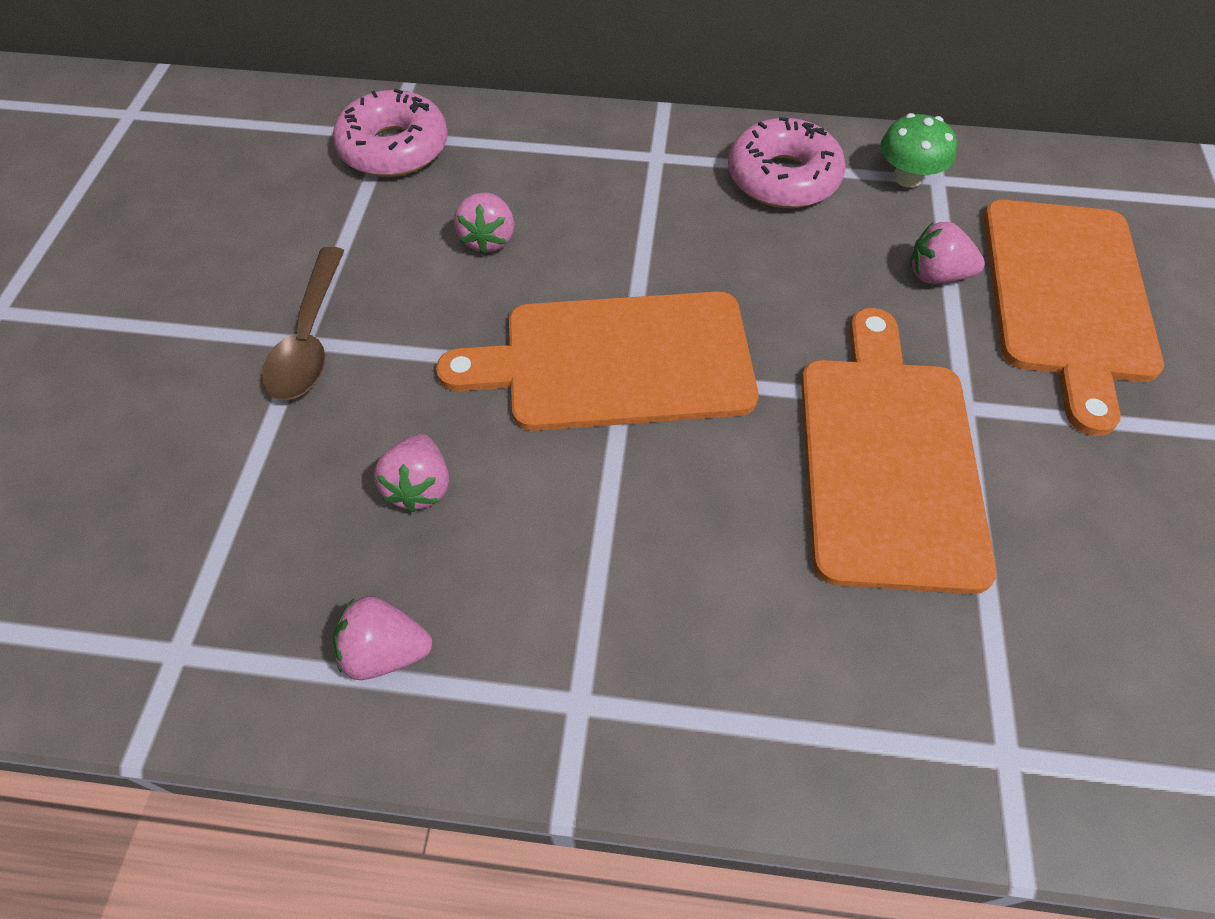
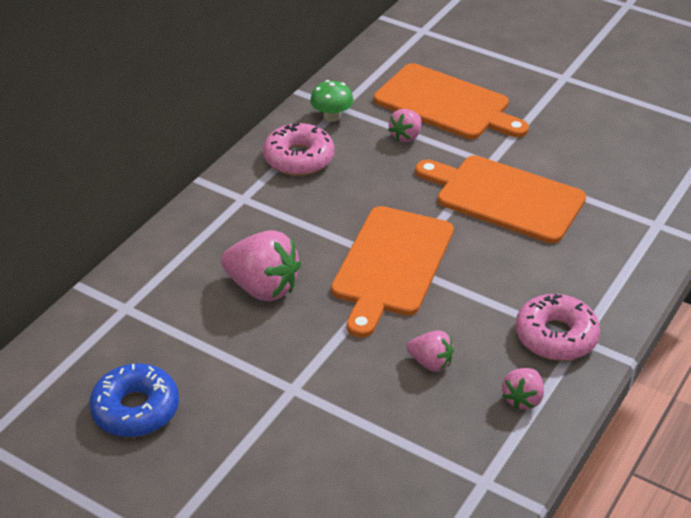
camera: 65 degrees left, 15 degrees down
(215, 208) = (136, 409): none -> blue donut
(309, 338) = (292, 385): brown spoon -> none
(394, 148) = (144, 308): pink donut -> pink donut (556, 336)
(488, 239) = (263, 287): pink strawberry -> pink strawberry, size x1.81

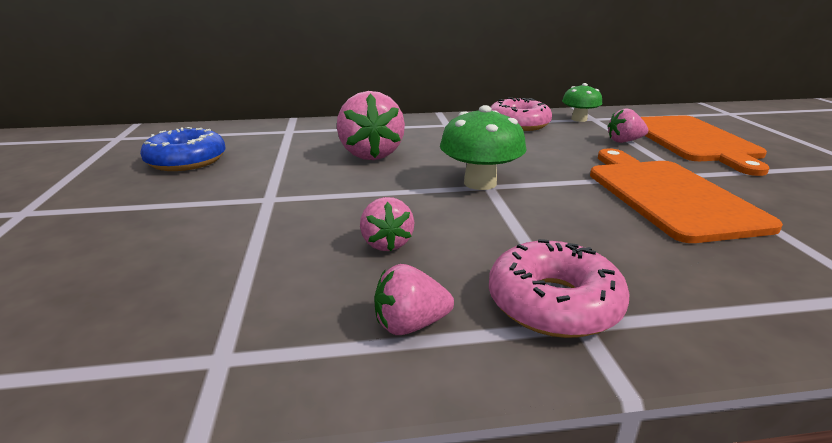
camera: 50 degrees right, 15 degrees down
(391, 265) = (480, 183): orange cutting board -> green mushroom

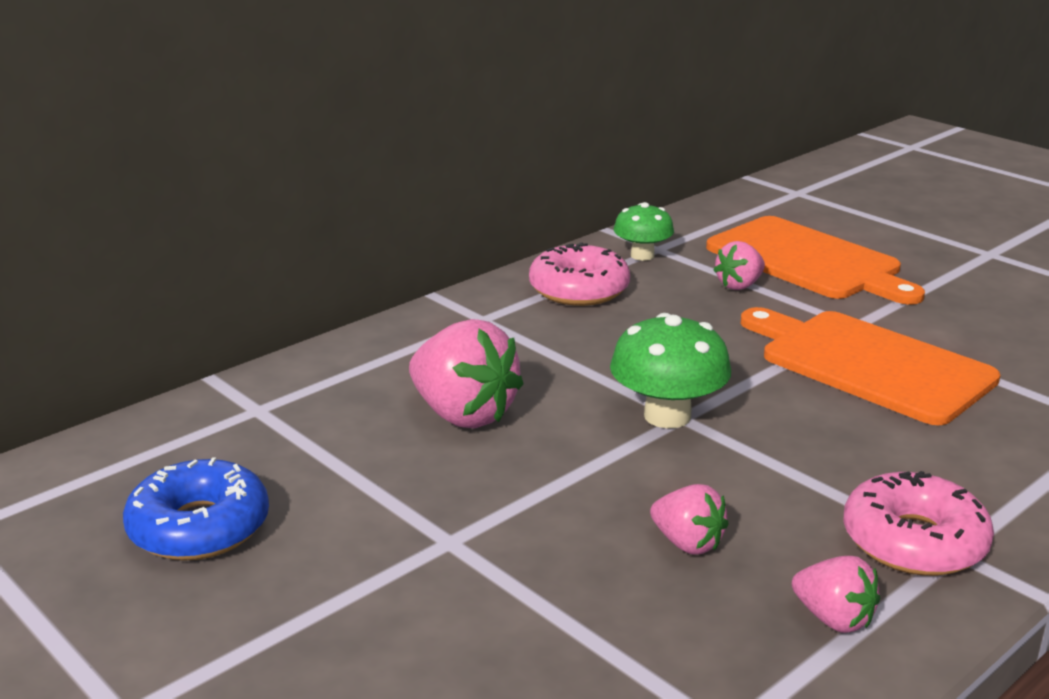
camera: 35 degrees left, 0 degrees up
(410, 325) = (833, 619): pink strawberry -> pink strawberry turned 90 degrees counterclockwise

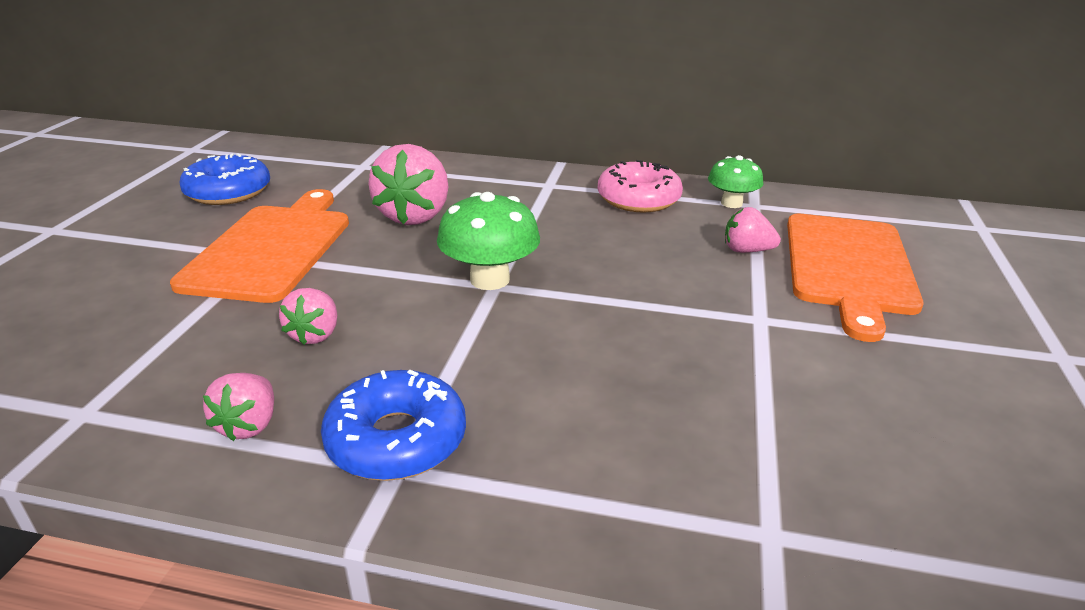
camera: 55 degrees right, 5 degrees up
(869, 364) = (692, 343): orange cutting board -> orange cutting board (271, 248)
(914, 541) = (396, 440): pink donut -> blue donut

